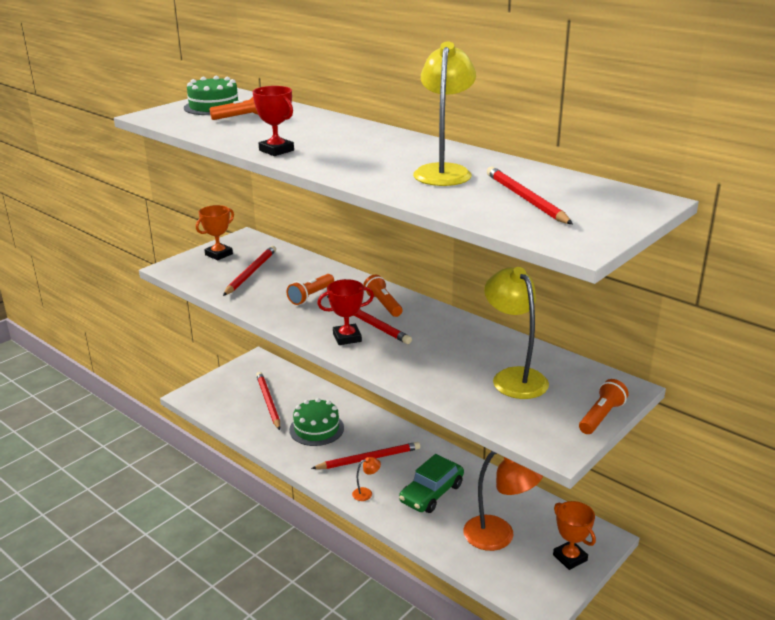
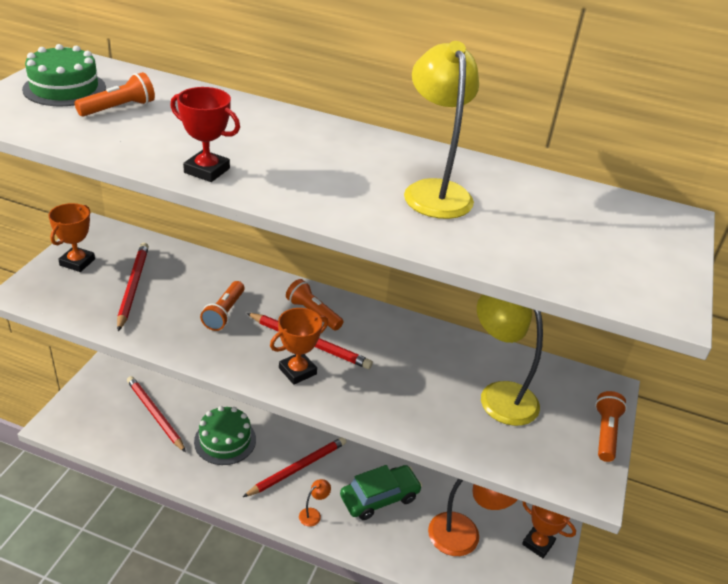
camera: 25 degrees left, 10 degrees up
(347, 337) = (297, 371): red trophy -> orange trophy
(431, 493) = (379, 497): green car -> green car turned 135 degrees counterclockwise
(525, 199) = (554, 231): red pencil -> none

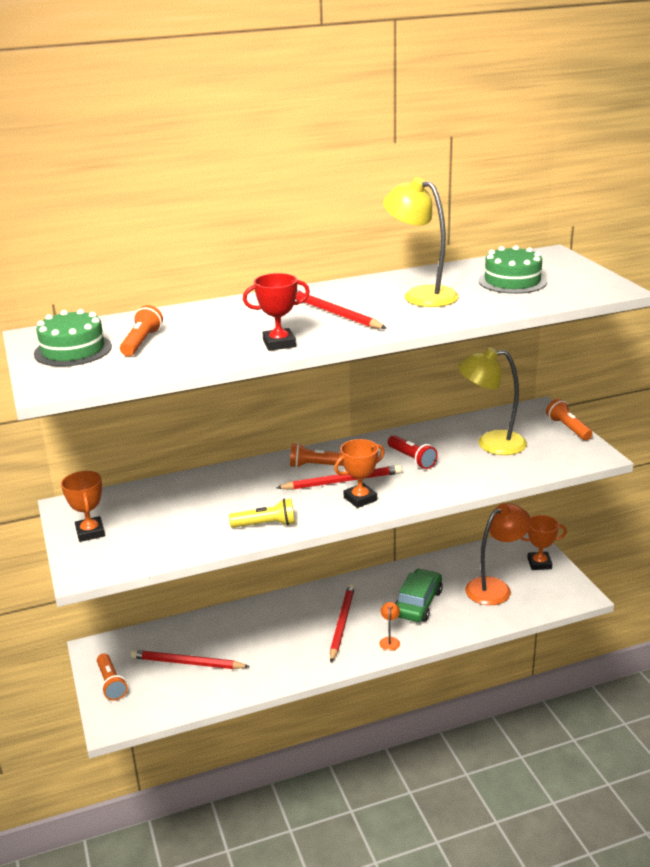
camera: 35 degrees left, 10 degrees down
(133, 286) = (163, 521): red pencil -> red pencil (333, 313)
(192, 342) = (266, 525): none -> yellow flashlight
(224, 313) = (258, 498): orange flashlight -> orange flashlight (111, 683)
(225, 440) = (266, 642): green cake -> green cake (512, 281)
(297, 371) = (360, 499): orange trophy -> orange trophy turned 45 degrees clockwise
(400, 361) = (412, 459): none -> red flashlight

